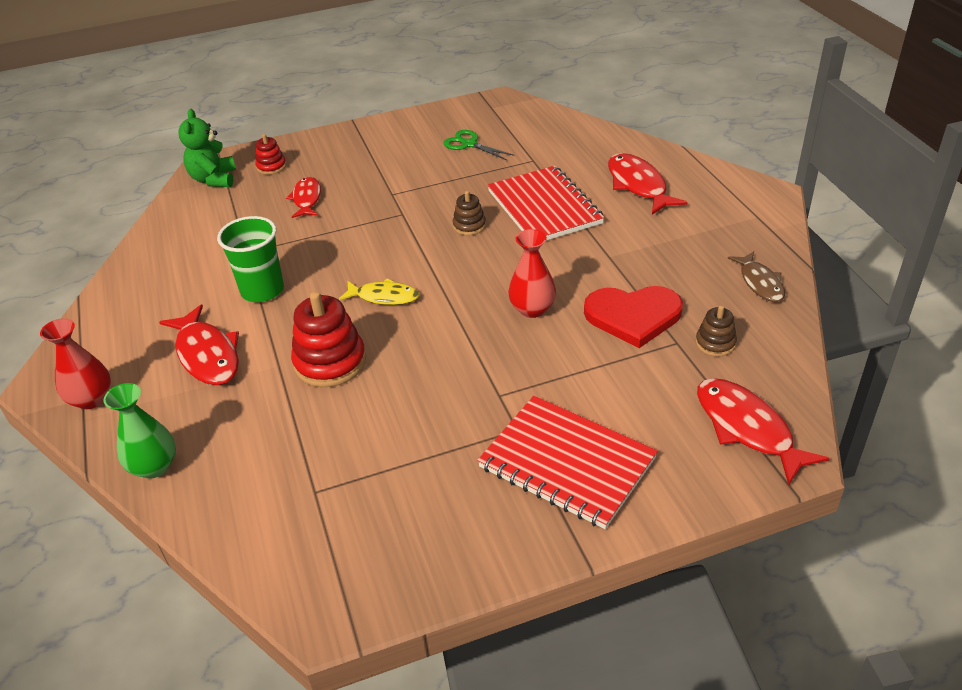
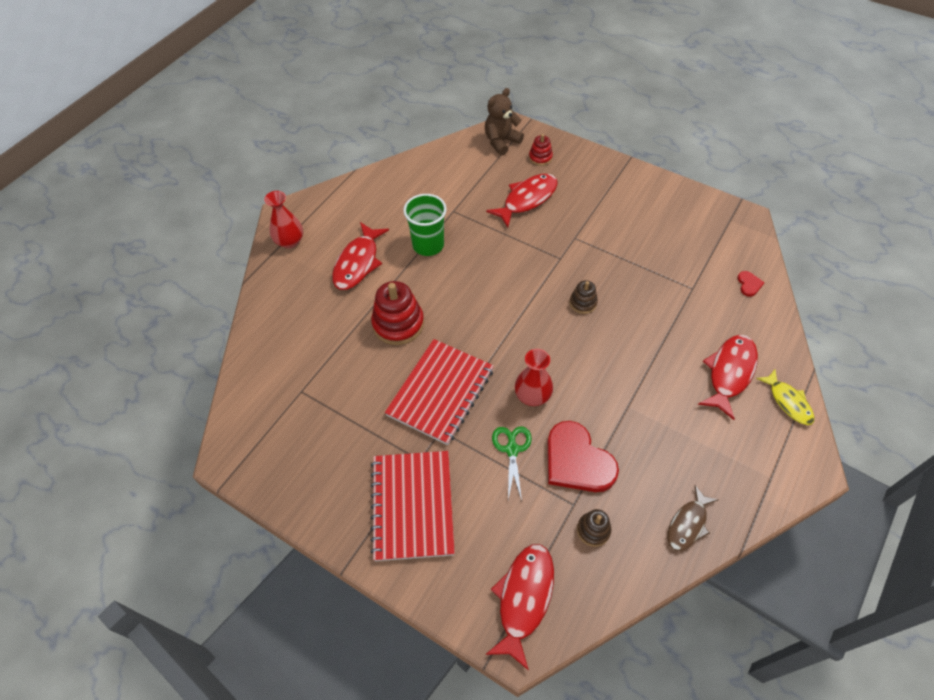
camera: 50 degrees right, 15 degrees up
(154, 466) = (267, 306): green vase -> none
(214, 179) = (501, 142): green teddy bear -> brown teddy bear
(306, 199) = (527, 199): red fish -> red fish, size x1.53
(384, 297) = (474, 308): yellow fish -> yellow fish (788, 402)
(469, 144) = (671, 239): green scissors -> green scissors (512, 449)
(544, 207) = (644, 331): red notebook -> red notebook (440, 392)
(566, 132) = (749, 284): none -> red heart

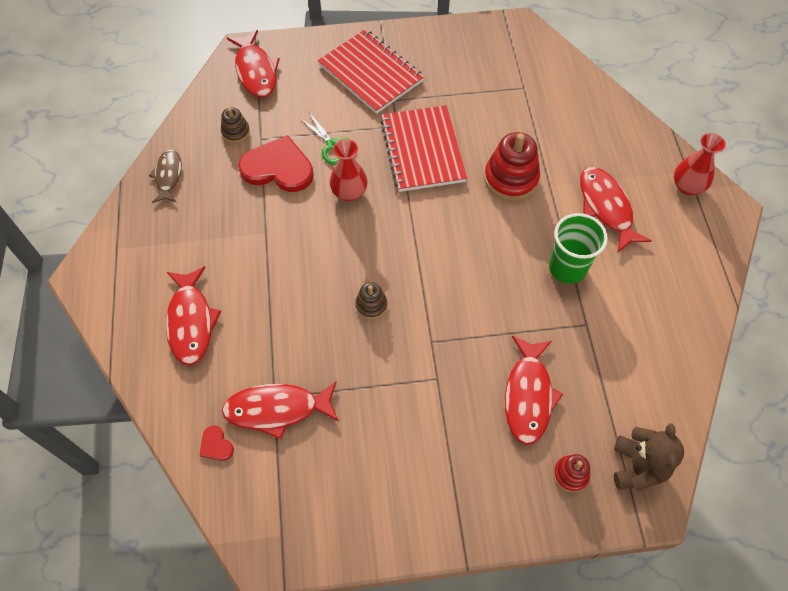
camera: 140 degrees right, 5 degrees up
(694, 280) = (277, 409): none -> red fish
(788, 402) = (124, 327): yellow fish -> none

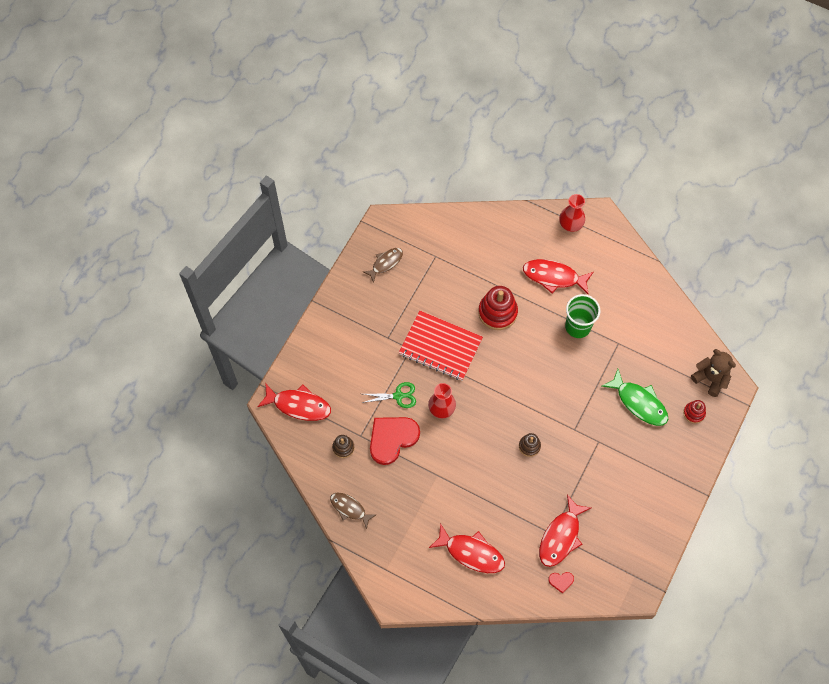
camera: 55 degrees left, 5 degrees up
(370, 73) = (355, 336): red notebook -> none
(475, 52) = (385, 263): none -> brown fish
(528, 395) = (639, 402): red fish -> green fish

